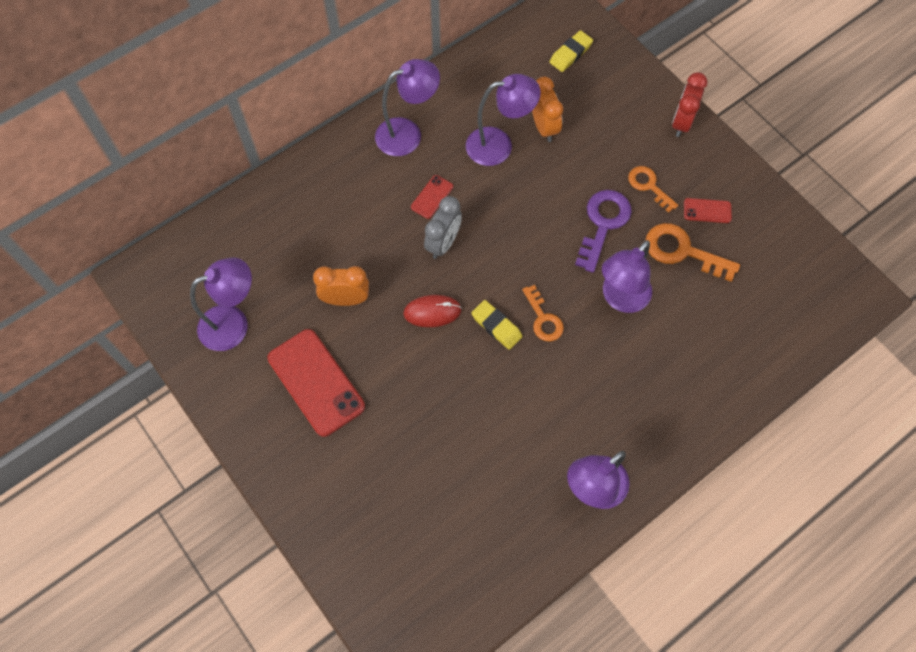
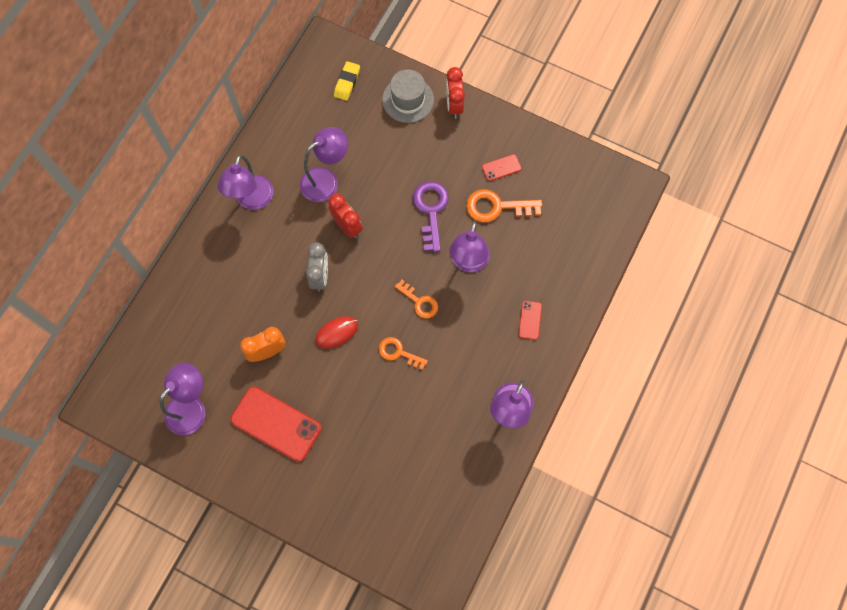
camera: 25 degrees left, 5 degrees up
(408, 133) = (252, 200): purple lamp -> purple lamp turned 150 degrees clockwise
(432, 197) = (294, 243): red phone -> red phone (530, 320)
(496, 326) = (388, 322): yellow eraser -> none
(499, 202) = (347, 226): none -> red clock
(544, 127) = (353, 151): orange clock -> none
(631, 97) = (408, 100): none -> grey hat
(649, 186) = (451, 166): orange key -> orange key (398, 352)

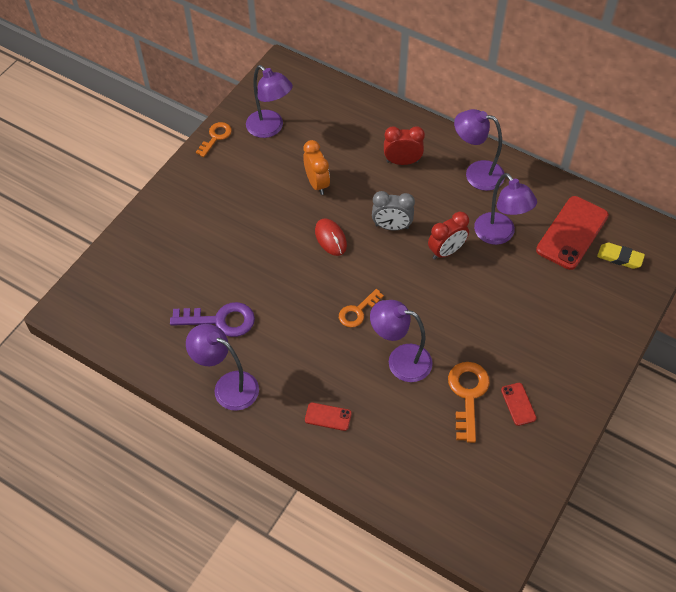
camera: 95 degrees right, 15 degrees down
(276, 424) = (245, 189): red phone -> red phone (572, 233)
(398, 352) = (304, 289): orange key -> orange key (216, 137)
(408, 100) = (602, 314): grey hat -> none
(431, 210) = (464, 329): purple key -> purple key (220, 320)
(454, 105) = (598, 361): red clock -> red clock (402, 161)

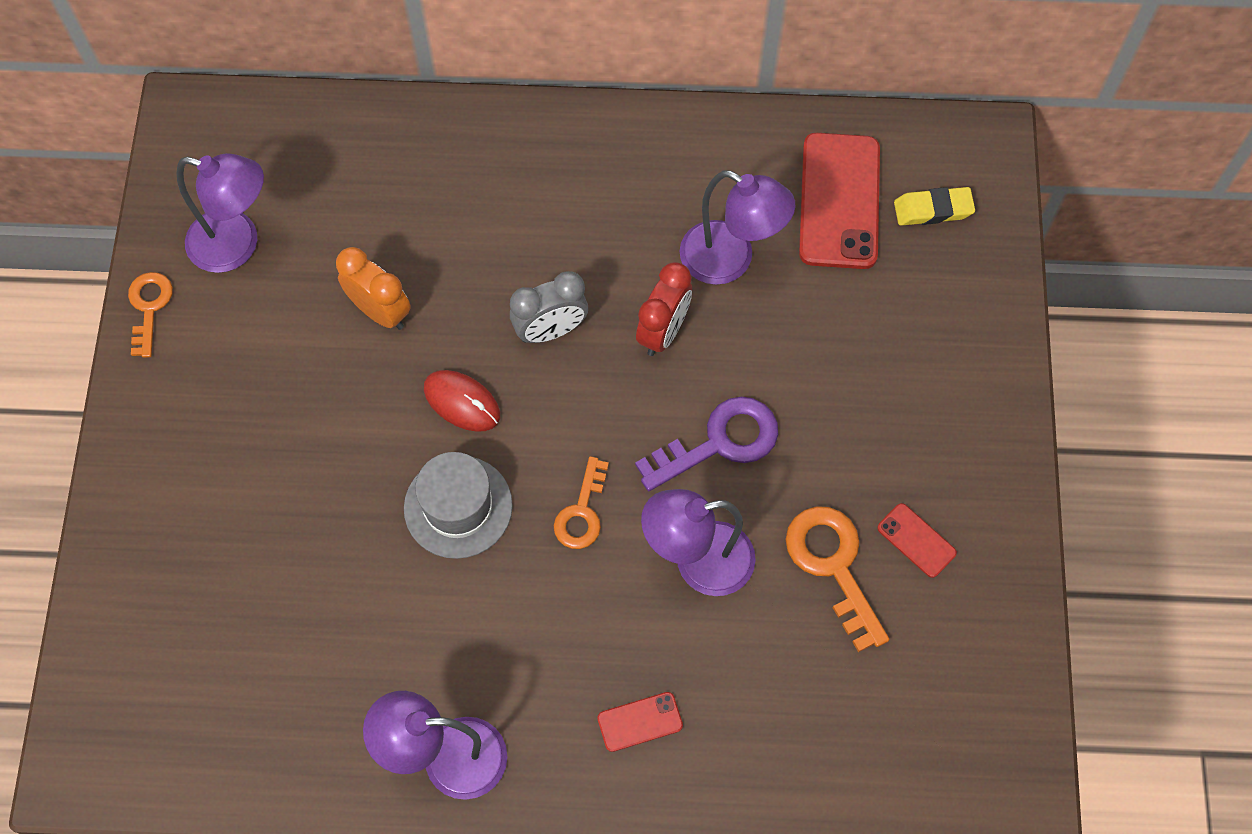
camera: 30 degrees left, 10 degrees up
(220, 320) = (364, 647): purple key -> purple key (720, 442)
(301, 282) = (458, 507): none -> grey hat
(402, 161) = (500, 201): red clock -> none
(476, 173) = (633, 166): purple lamp -> none

